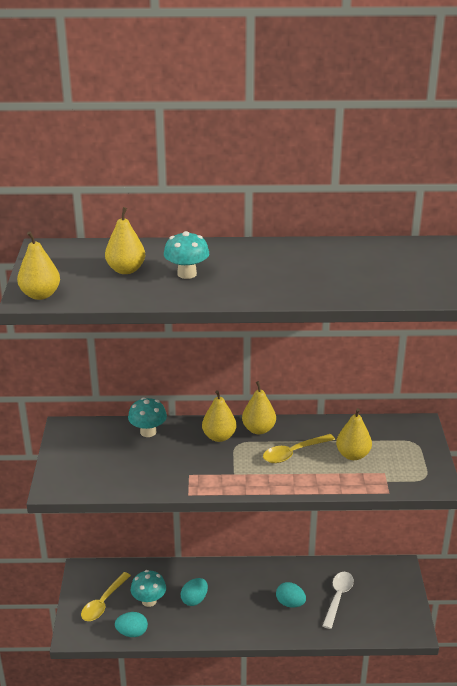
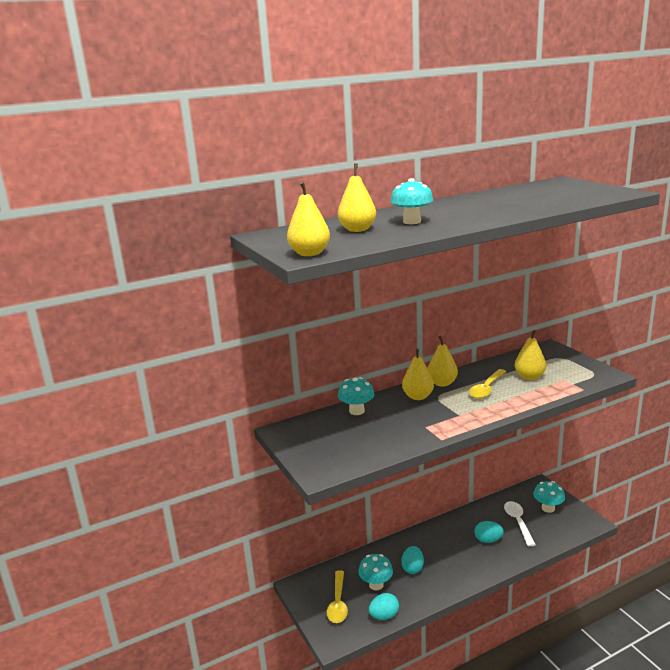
camera: 25 degrees left, 10 degrees down
(383, 596) = (548, 508): none -> turquoise mushroom

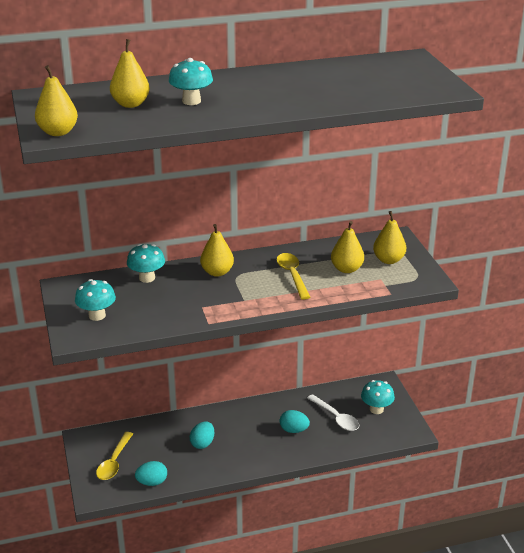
camera: 10 degrees right, 10 degrees up
(376, 585) = (159, 452): turquoise mushroom -> turquoise mushroom (97, 315)
(442, 383) = (252, 261): yellow pear -> yellow pear (388, 260)
(486, 389) = (292, 275): yellow spoon -> yellow spoon turned 120 degrees clockwise
(518, 522) = (336, 417): white spoon -> white spoon turned 135 degrees clockwise

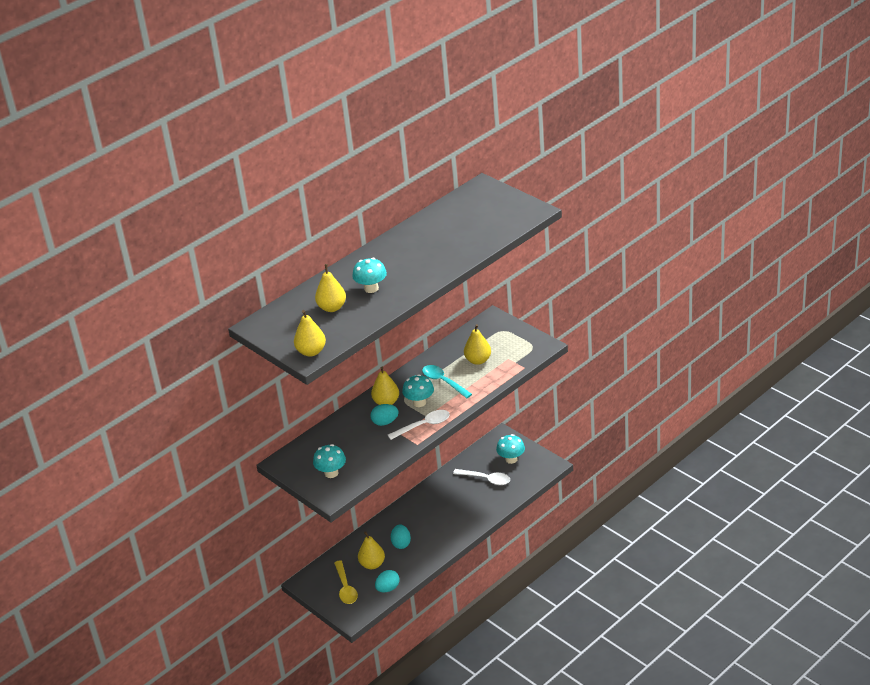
camera: 25 degrees left, 5 degrees up
(147, 278) = (338, 429): turquoise mushroom -> turquoise mushroom (419, 402)
(232, 308) = (423, 425): none -> white spoon
(292, 275) = (443, 382): yellow spoon -> turquoise spoon
(294, 430) = (462, 503): turquoise egg -> turquoise egg (385, 422)
(388, 260) = (502, 340): yellow pear -> yellow pear (372, 564)

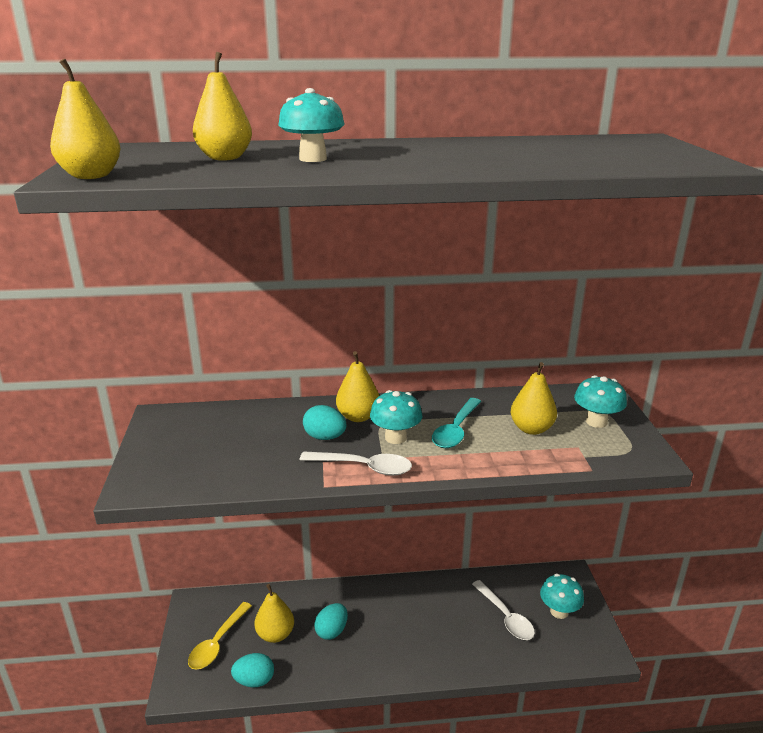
camera: 35 degrees right, 10 degrees down
(331, 473) = (181, 459): turquoise mushroom -> turquoise mushroom (596, 422)
(443, 382) = (456, 430): turquoise spoon -> turquoise spoon turned 150 degrees counterclockwise

